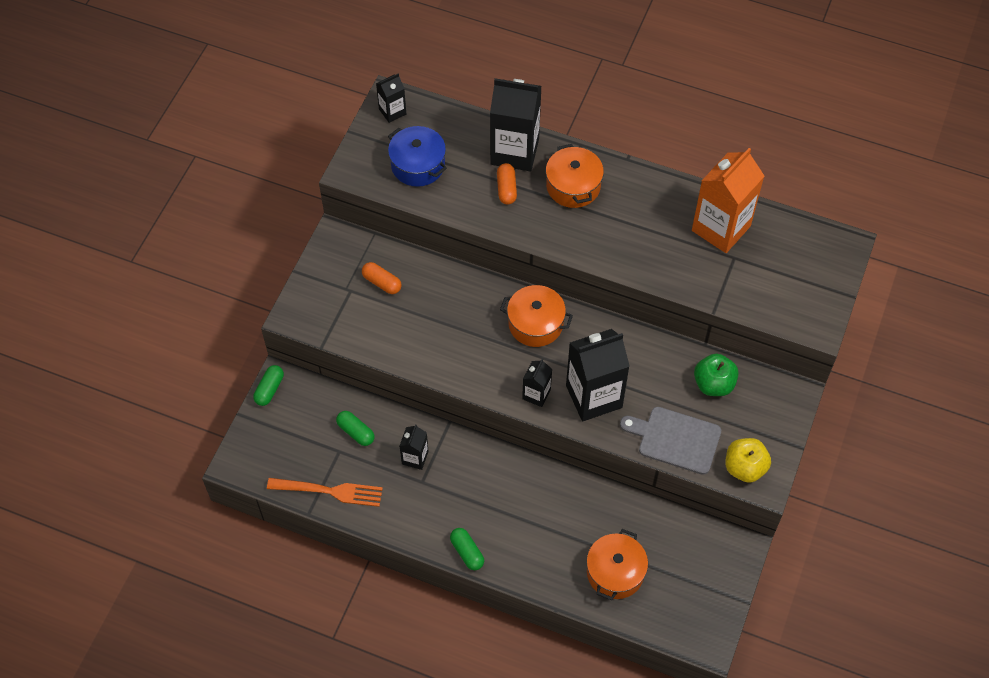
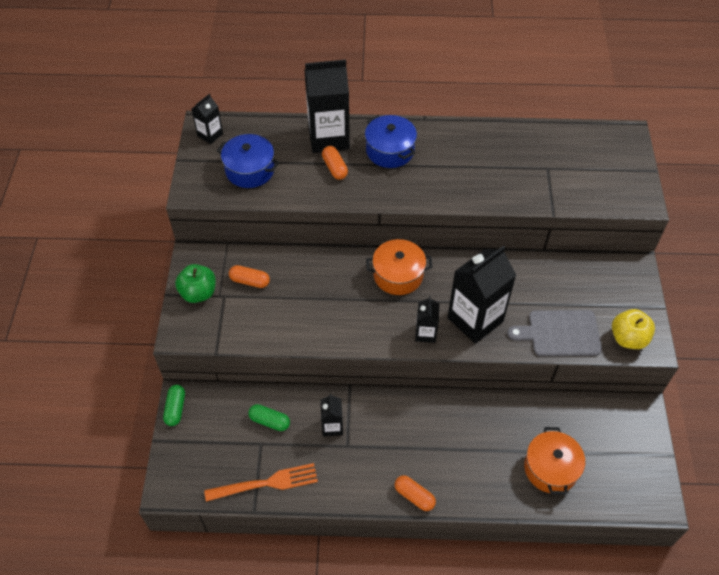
camera: 20 degrees left, 5 degrees down
(467, 552) = (414, 496): green capsule -> orange capsule
(573, 186) = (390, 151): orange pot -> blue pot
(713, 384) = (568, 278): green apple -> green apple (198, 293)
(721, 228) = (525, 149): orange carton -> none

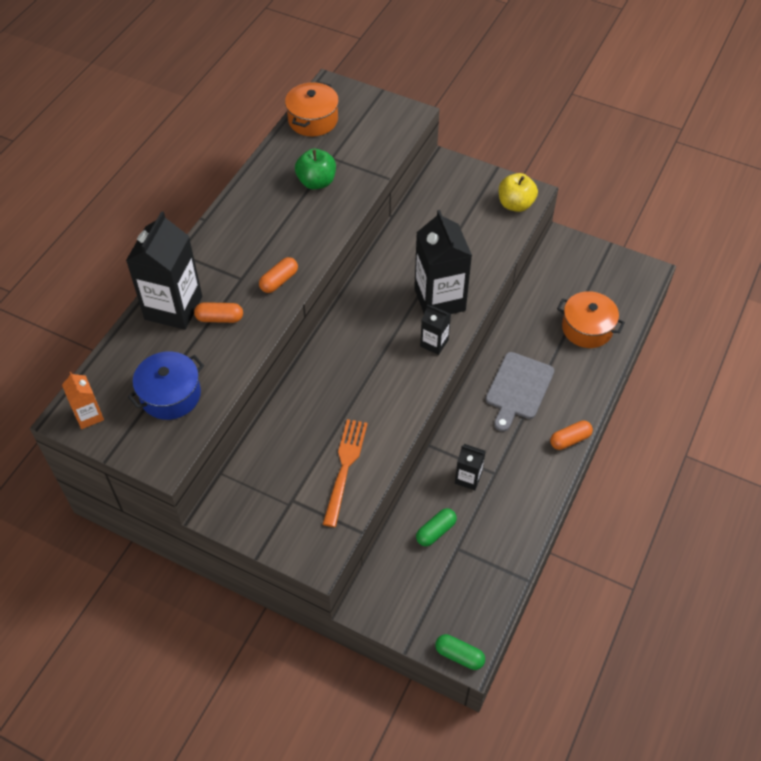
camera: 65 degrees left, 0 degrees up
(175, 409) = (376, 617): green capsule -> green capsule (459, 655)
(198, 293) = (273, 524): green apple -> green apple (316, 182)
(210, 135) = (89, 415): black carton -> orange carton
(250, 281) = (286, 469): orange capsule -> orange capsule (279, 281)
(266, 483) = (503, 559): orange fork -> orange fork (345, 467)
(390, 151) = (228, 264): blue pot -> none
(398, 275) = (355, 337): orange pot -> orange pot (313, 120)
(560, 333) = (486, 246): grey cutting board -> grey cutting board (518, 389)

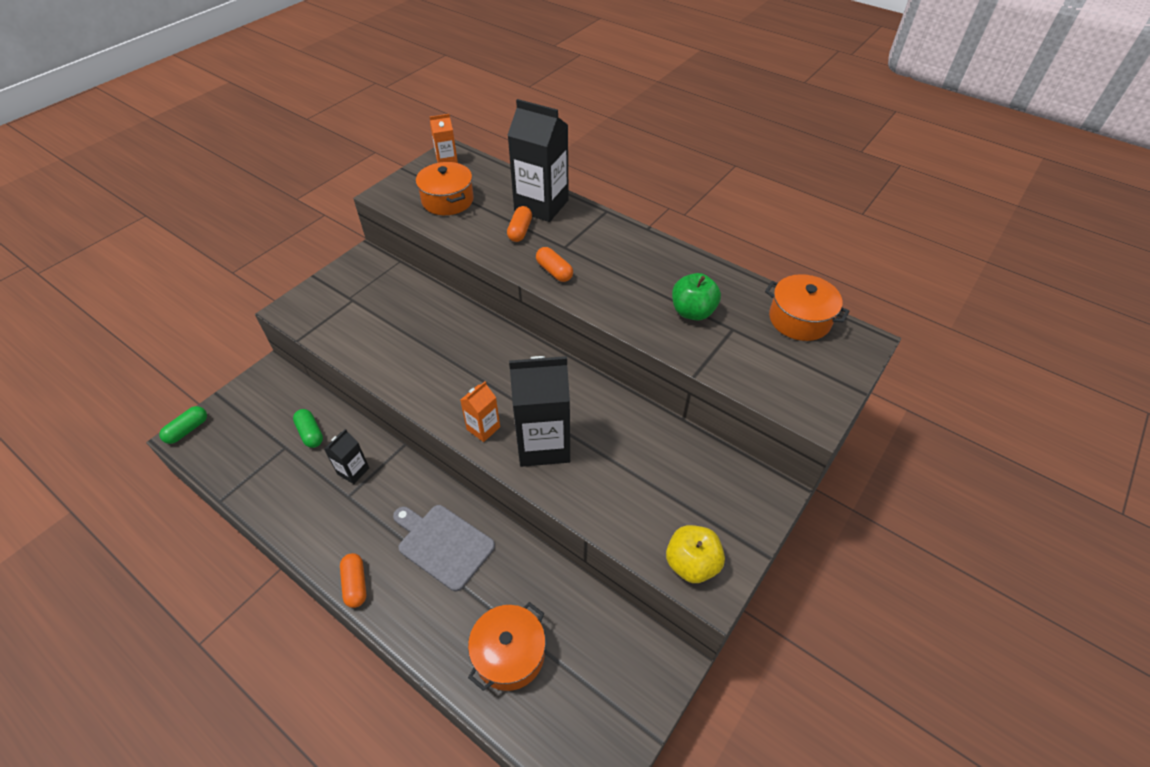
camera: 100 degrees right, 5 degrees down
(170, 395) = (447, 200): blue pot -> orange pot
(345, 467) = (366, 337): orange fork -> none
(434, 343) = (483, 428): black carton -> orange carton

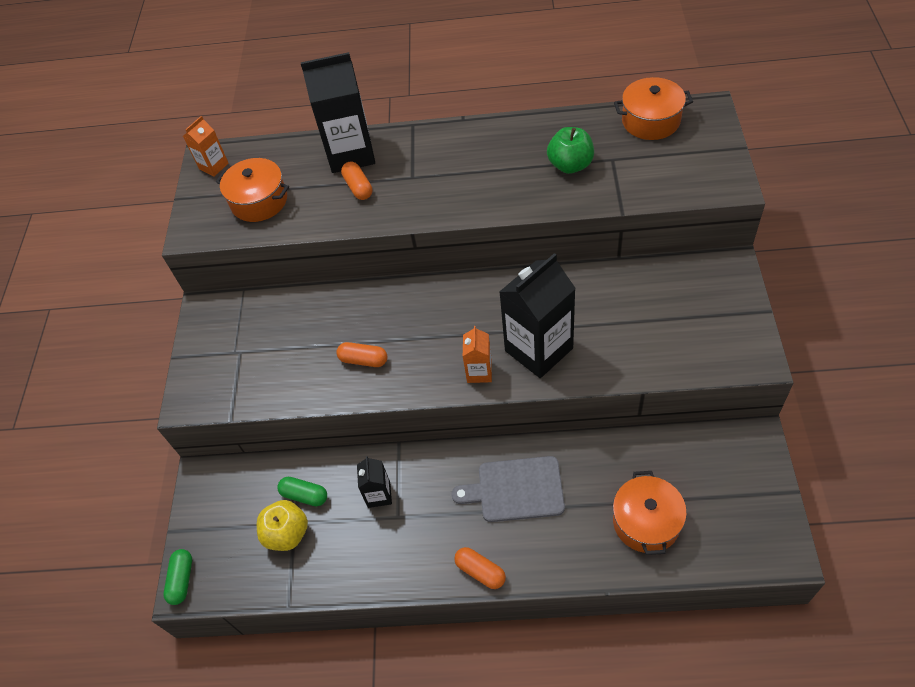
camera: 30 degrees left, 5 degrees up
(554, 271) = (427, 203): orange capsule -> orange capsule (363, 360)
(691, 564) = (728, 353): yellow apple -> yellow apple (287, 534)

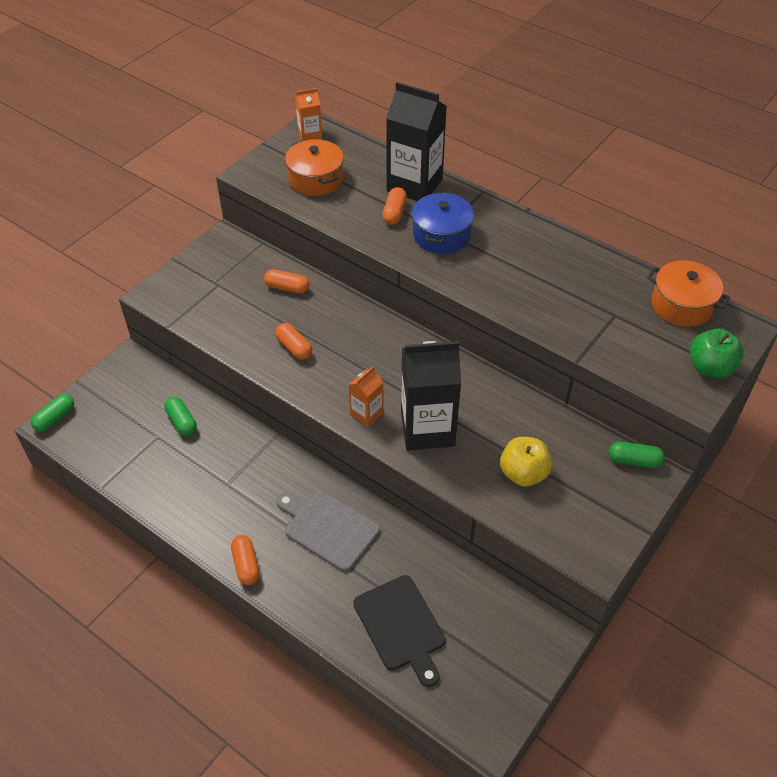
camera: 30 degrees right, 5 degrees down
(287, 534) = (146, 439): yellow apple -> yellow apple (523, 473)
(306, 314) = (287, 288): none -> orange capsule
(379, 495) = (230, 458): black carton -> none
(416, 181) = (441, 235): none -> blue pot
(570, 165) = (575, 298): green apple -> green apple (710, 368)
(646, 522) = (401, 626): orange pot -> black cutting board
(708, 265) = (634, 461): none -> green capsule

